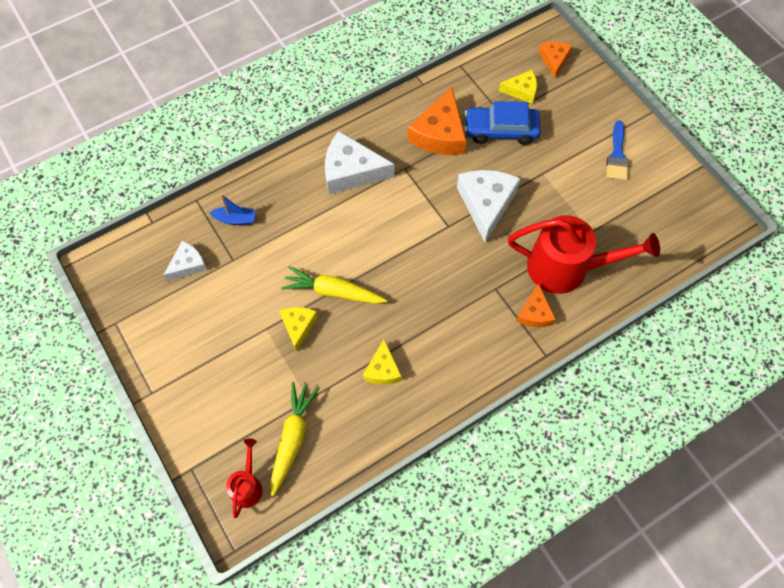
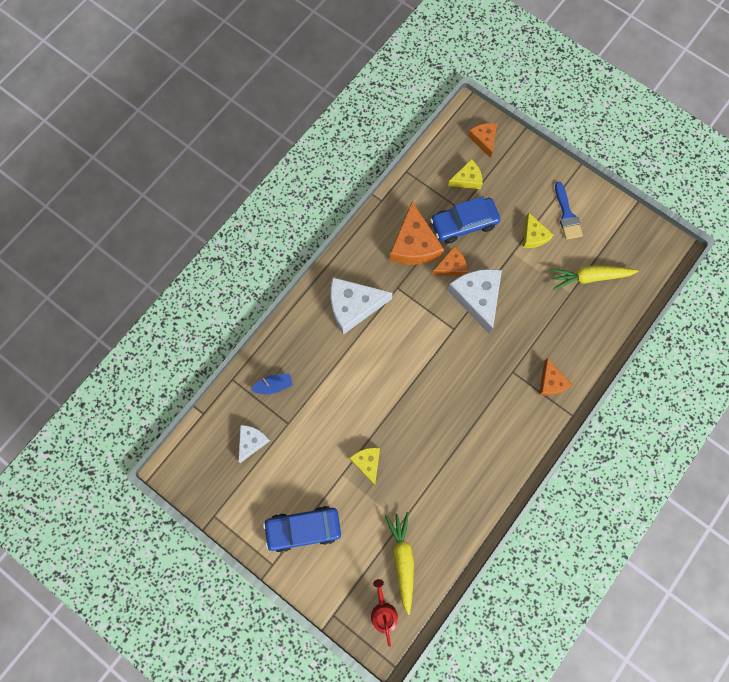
camera: 20 degrees left, 10 degrees up
(201, 368) = (303, 529): none -> blue car
(333, 291) = (383, 422): yellow carrot -> yellow carrot (589, 277)
(382, 369) = (450, 475): yellow cheese -> yellow cheese (533, 236)
(471, 166) = (451, 266): none -> orange cheese
(567, 268) = (562, 333): red watering can -> none

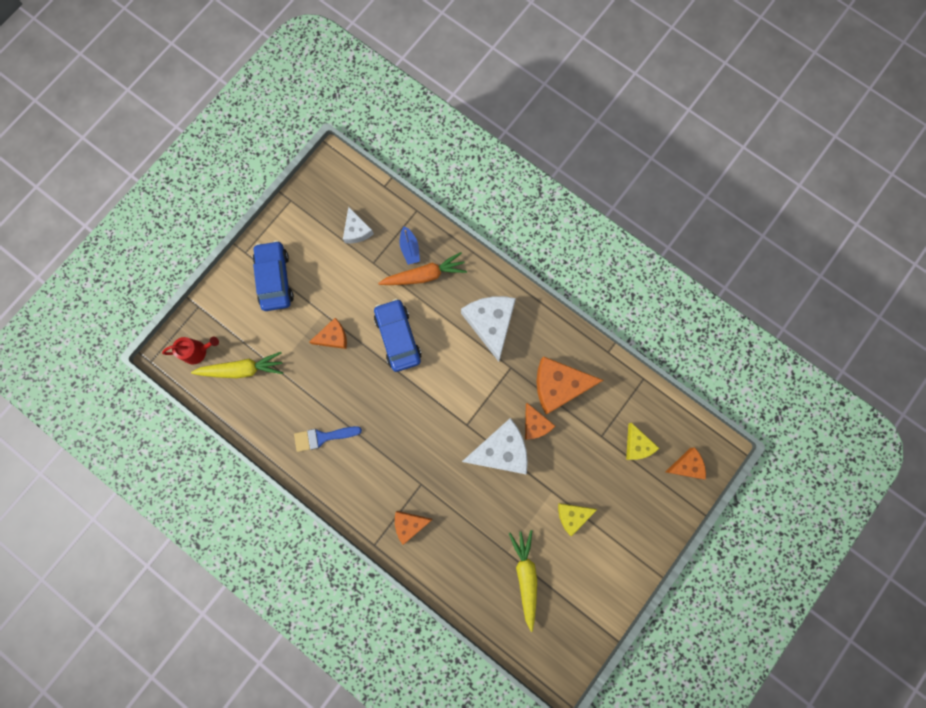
camera: 90 degrees right, 5 degrees up
(252, 441) = (356, 230): white cheese -> white cheese turned 45 degrees clockwise
(303, 370) = (424, 275): none -> orange carrot
(367, 462) = (333, 337): yellow cheese -> orange cheese
(463, 224) = (584, 439): blue car -> blue car (398, 337)
(567, 215) = (598, 555): blue brush -> blue brush (322, 437)

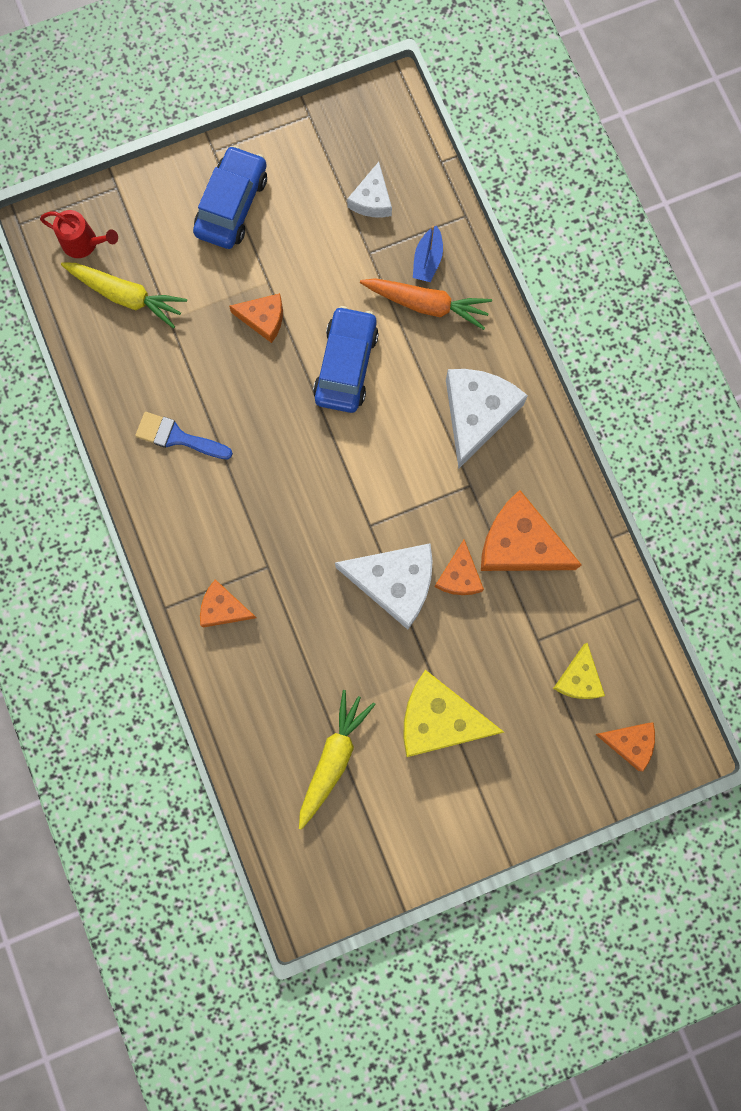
camera: 30 degrees right, 0 degrees up
(572, 515) = (439, 718): yellow cheese -> yellow cheese, size x1.76

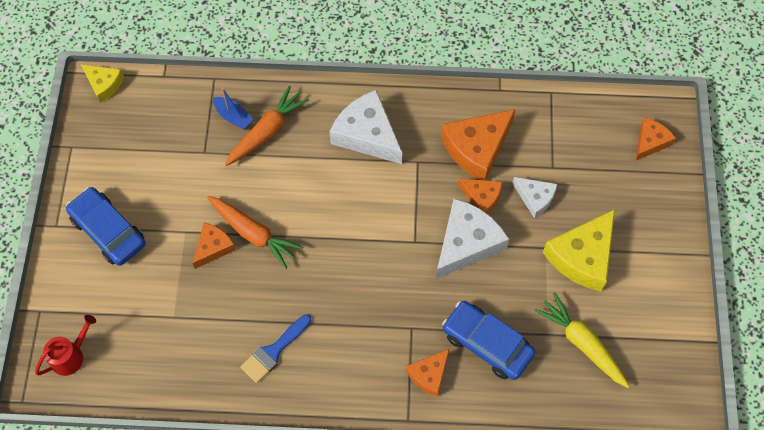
camera: 65 degrees left, 15 degrees down
(126, 296) = (135, 341): yellow carrot -> none
(298, 352) = (253, 234): none -> orange carrot
(346, 365) = (282, 205): blue car -> blue car (487, 344)
(372, 200) = (164, 133): white cheese -> white cheese (535, 198)
(578, 678) = (591, 153): yellow cheese -> yellow cheese (104, 84)

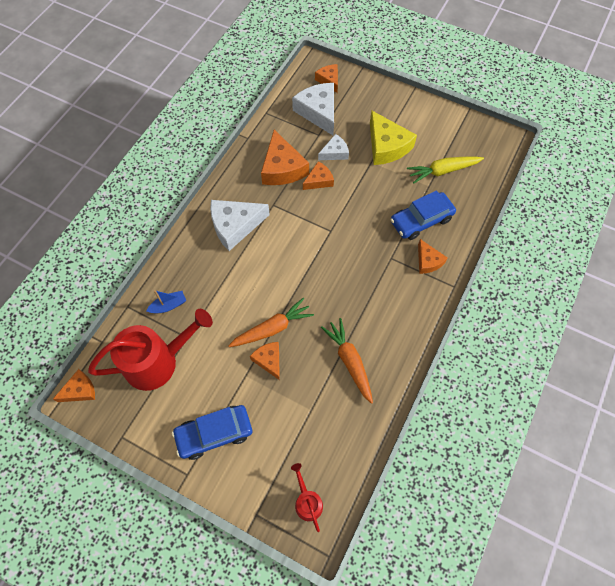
camera: 65 degrees left, 0 degrees up
(104, 84) = (80, 390): yellow cheese -> orange cheese
(165, 139) = (158, 361): none -> red watering can
(267, 132) = (195, 288): orange carrot -> orange carrot (349, 361)
(274, 351) = (369, 350): blue brush -> none
(467, 243) = (347, 202): white cheese -> white cheese (318, 112)

